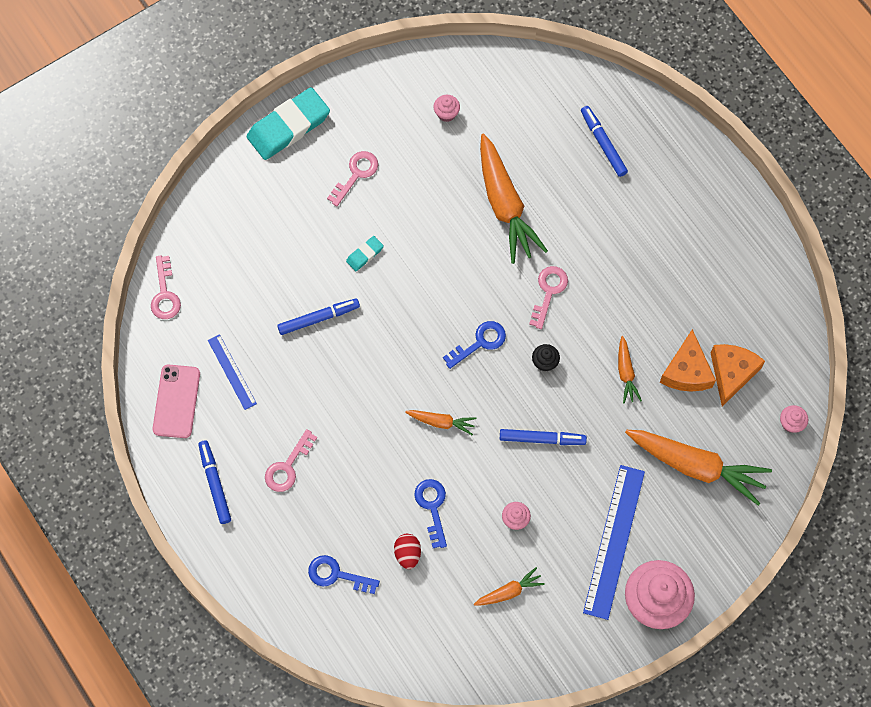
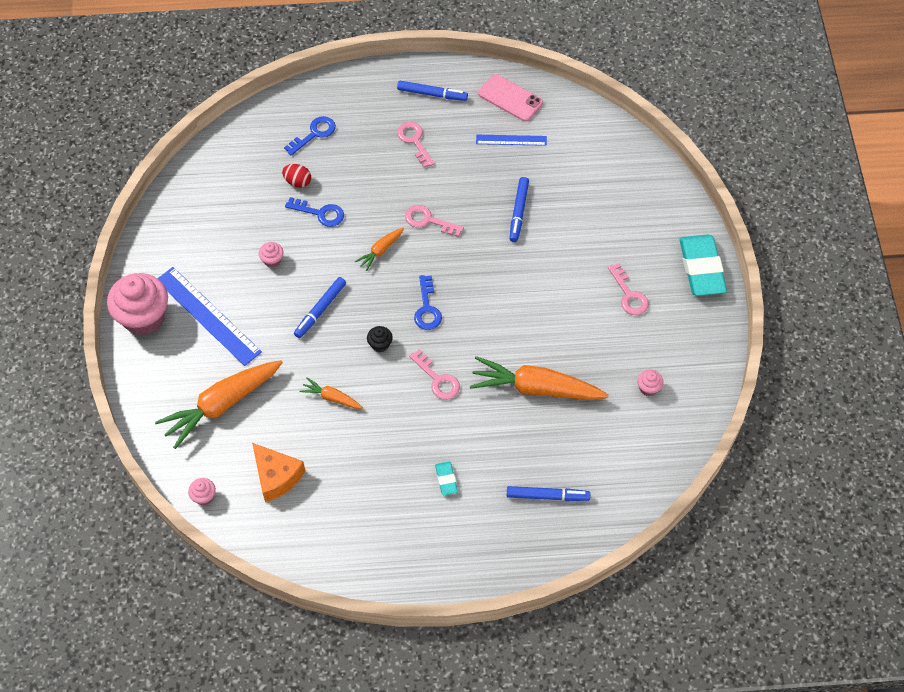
camera: 120 degrees right, 10 degrees down
(165, 294) = (601, 126): pink key -> pink key (428, 220)
(365, 254) = (553, 267): turquoise eraser -> turquoise eraser (446, 479)
(509, 591) = (223, 229): orange carrot -> none
(686, 371) = (302, 443): orange cheese -> none

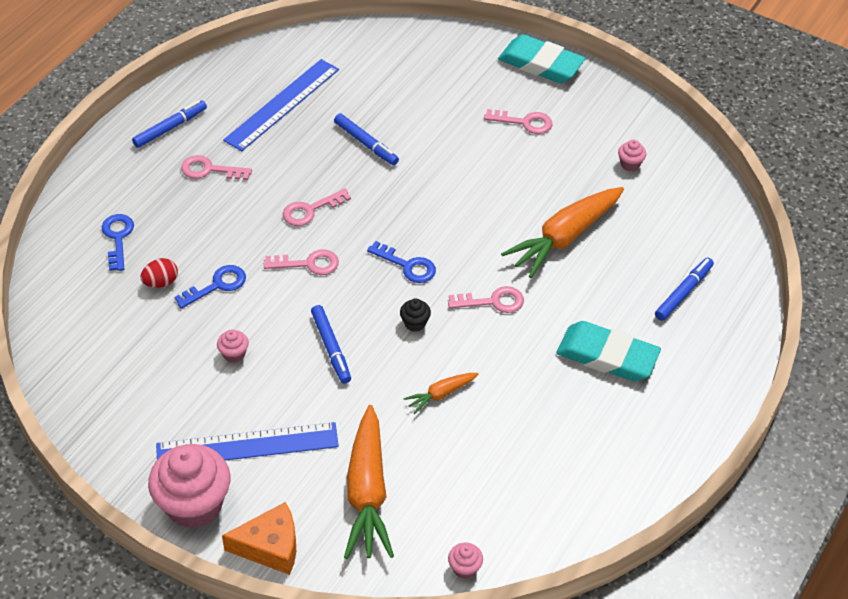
camera: 55 degrees left, 10 degrees down
(276, 476) = (493, 490): orange cheese -> orange cheese (270, 547)
(380, 251) = (308, 264): orange carrot -> pink key
(446, 479) = (607, 356): turquoise eraser -> turquoise eraser, size x2.21
(510, 98) = (236, 79): pink phone -> none
(511, 140) = (282, 104): blue ruler -> blue ruler, size x1.83

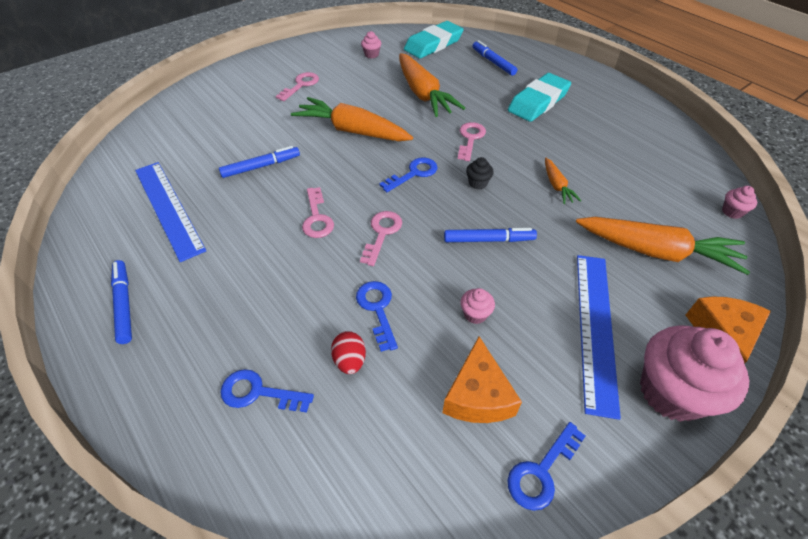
camera: 70 degrees left, 0 degrees up
(100, 421) = (541, 472): none -> blue key
(153, 371) = (477, 395): none -> orange cheese
(209, 170) = (212, 282): pink key -> none
(458, 194) = (352, 131): none -> orange carrot
(540, 64) = (249, 66): turquoise eraser -> turquoise eraser (433, 44)

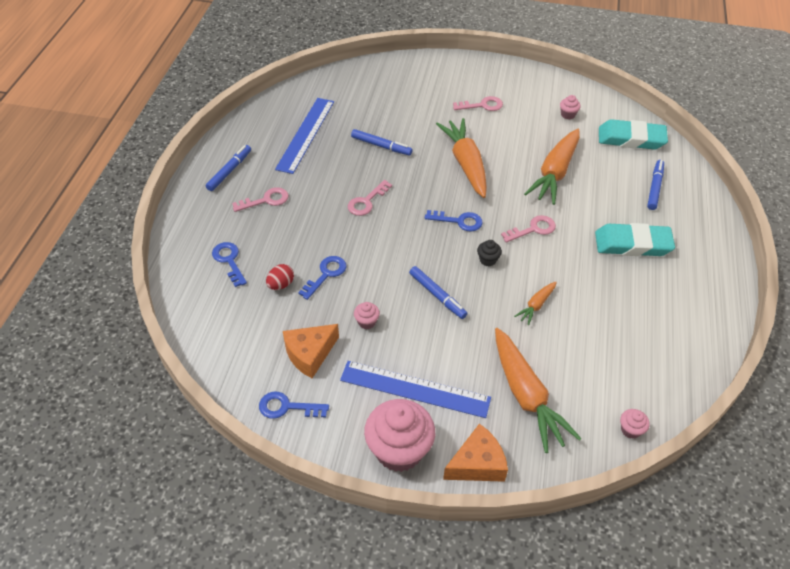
camera: 50 degrees right, 0 degrees up
(382, 233) = (386, 239): pink key -> pink key (266, 200)
(595, 328) = (415, 388): blue ruler -> blue ruler turned 45 degrees clockwise

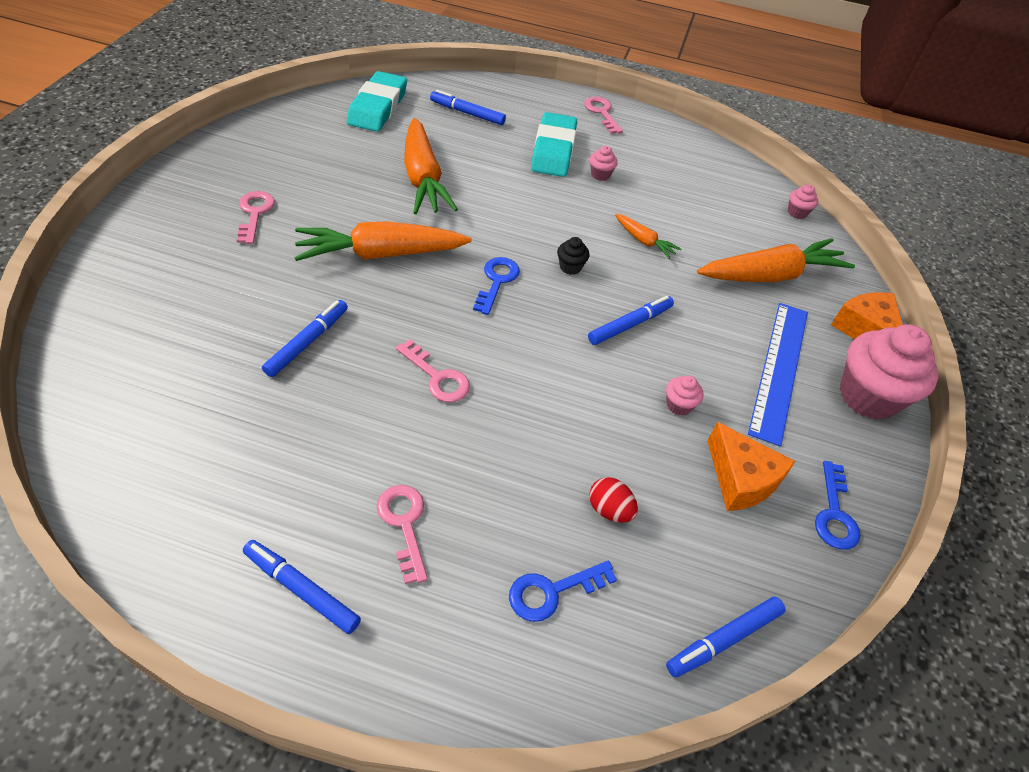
camera: 90 degrees left, 0 degrees up
(201, 336) = (724, 640): none -> blue marker
(306, 134) = (234, 447): blue ruler -> none
(326, 274) = (589, 445): blue key -> none
(533, 229) = (521, 218): pink key -> pink key (602, 113)
(555, 173) = (423, 178): orange carrot -> orange carrot turned 45 degrees clockwise
(568, 115) = (311, 142): pink cupcake -> pink cupcake (600, 175)

